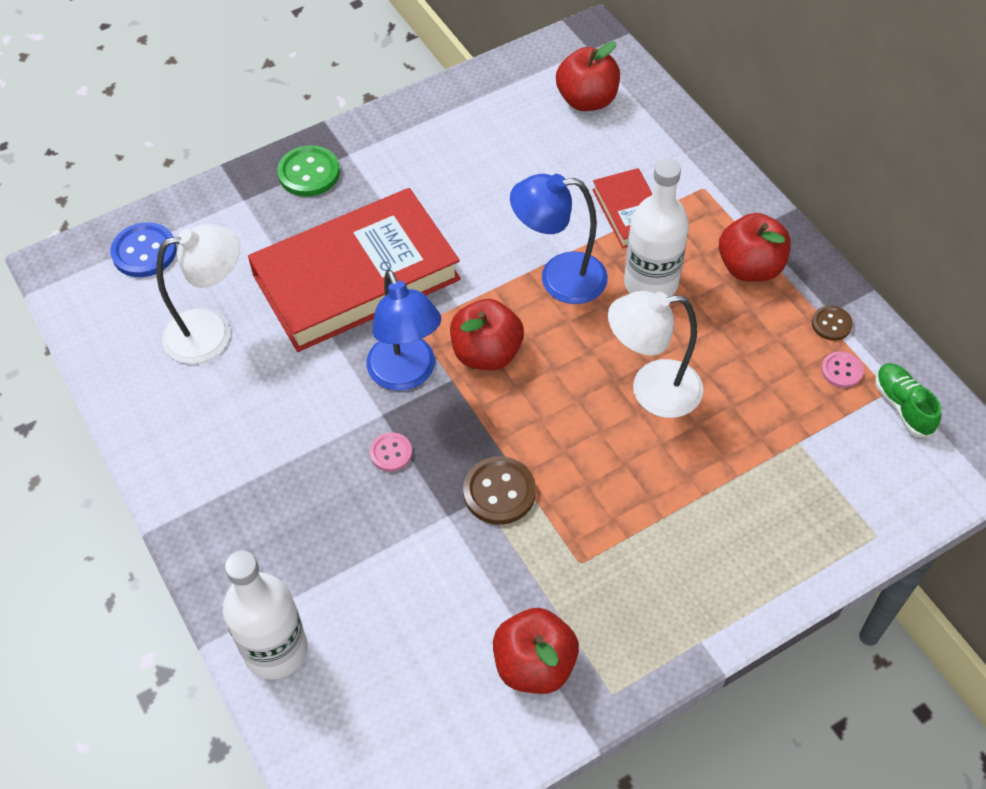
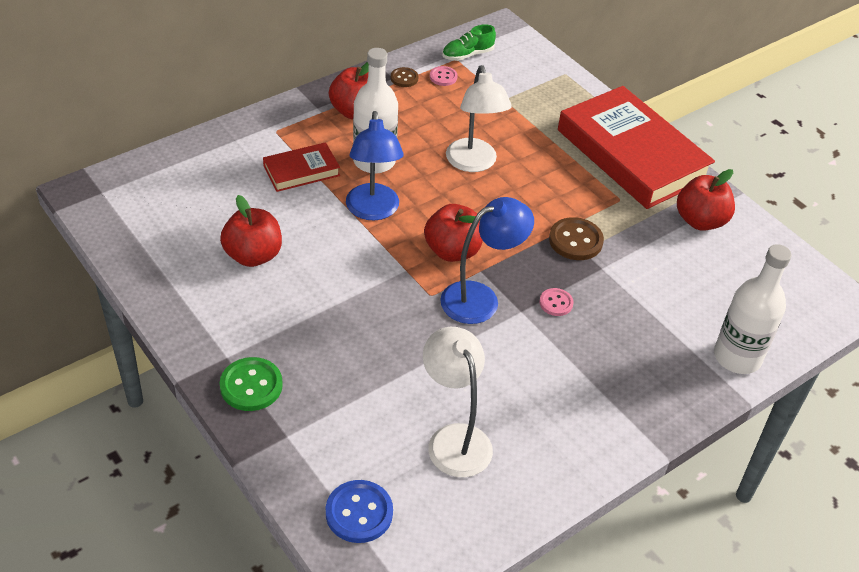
camera: 100 degrees left, 10 degrees down
(356, 277) = (380, 338): red book -> red book (631, 154)
(587, 100) = (168, 194): red apple -> red apple (253, 255)

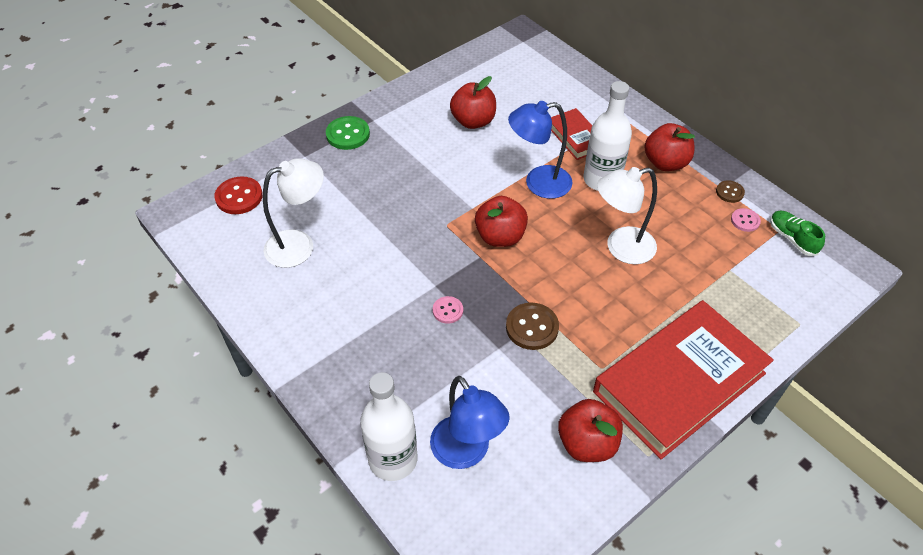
camera: 90 degrees right, 5 degrees up
(359, 513) = (239, 197): blue button -> red button
(480, 298) = (446, 257): blue lamp -> blue lamp (466, 453)

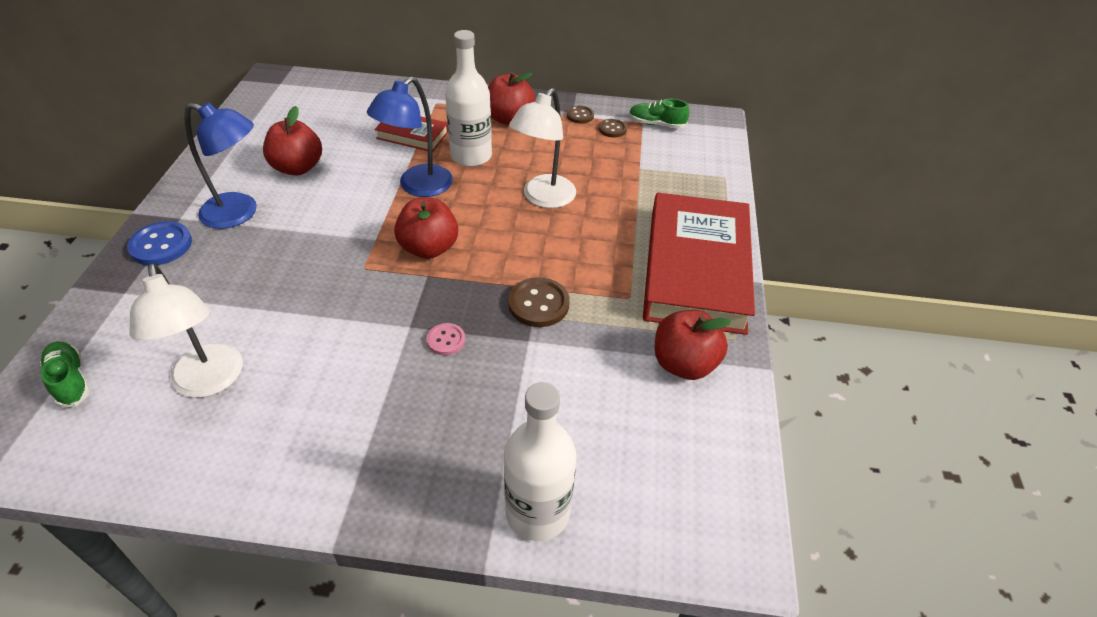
camera: 45 degrees left, 5 degrees down
(239, 197) = (70, 381): red button -> green shoe
(299, 245) = (209, 382): white lamp -> white lamp turned 135 degrees clockwise
(348, 134) = (161, 245): green button -> blue button
(466, 453) = (598, 450): blue lamp -> blue lamp (239, 213)
(745, 221) = (612, 129): pink button -> brown button

